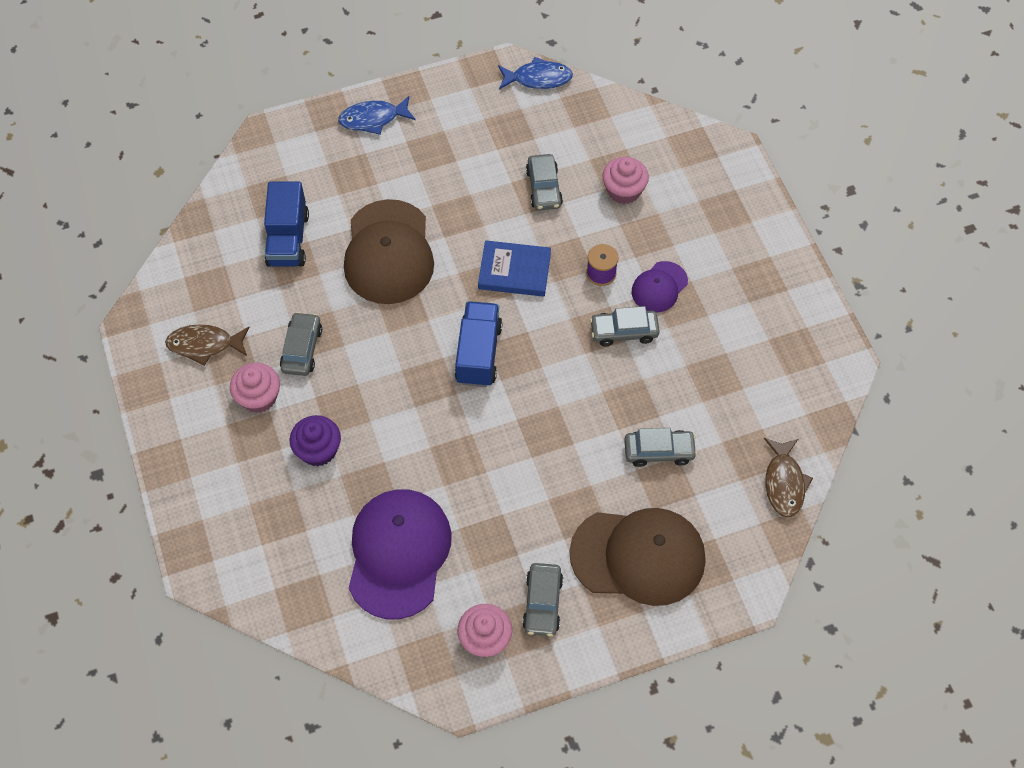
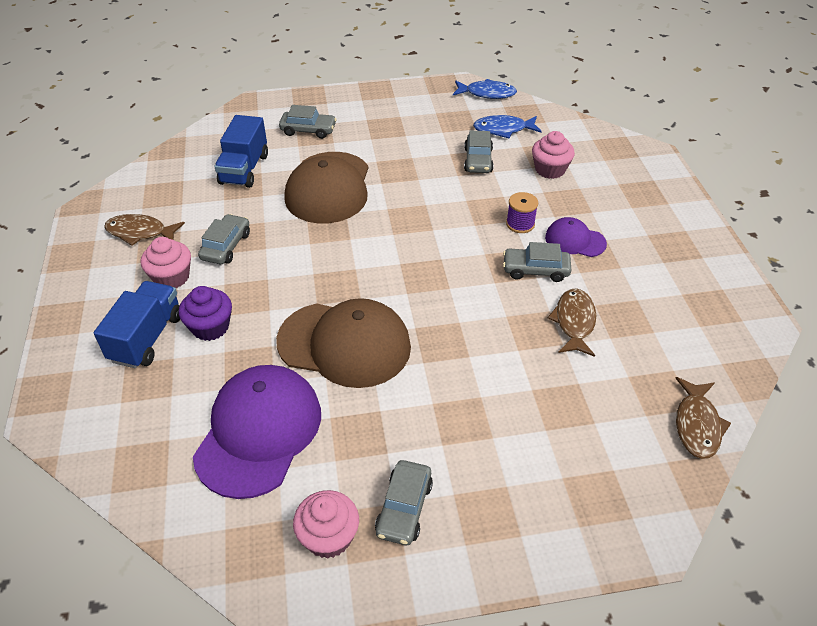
camera: 10 degrees right, 15 degrees down
(373, 119) = (343, 103): blue fish -> blue fish (503, 129)
(478, 354) = (390, 270): blue truck -> blue truck (147, 338)
(514, 271) = (439, 213): blue book -> none
(638, 556) = (523, 475): brown cap -> brown cap (344, 344)
(659, 287) = (575, 240): purple cap -> purple cap turned 60 degrees clockwise
(659, 451) = (559, 375): grey car -> grey car (308, 130)
(667, 389) = (574, 322): none -> brown fish

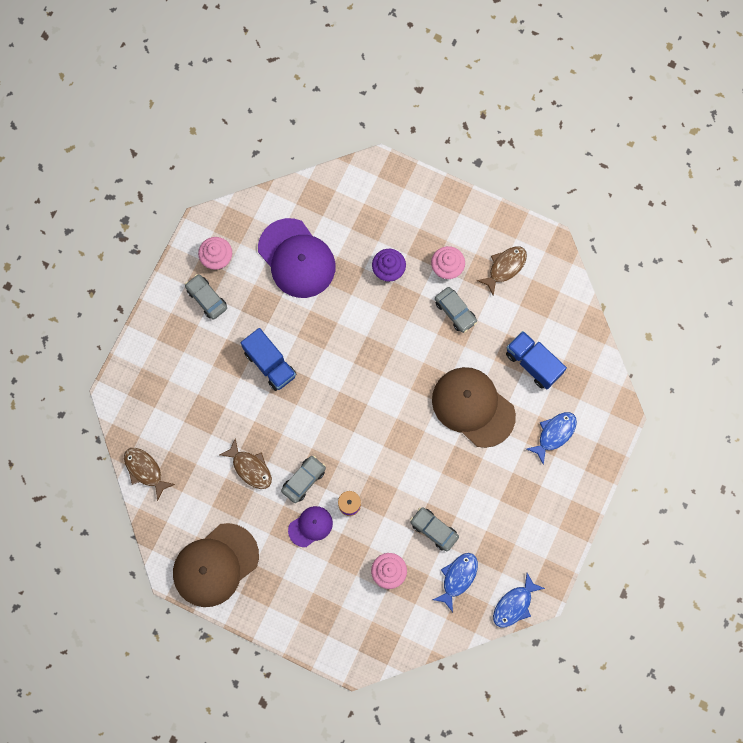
camera: 125 degrees right, 30 degrees up
(147, 338) = (403, 234): blue truck -> blue truck (270, 364)
(308, 130) = (554, 434): grey car -> blue fish
(344, 344) = (324, 332): brown cap -> brown cap (215, 565)

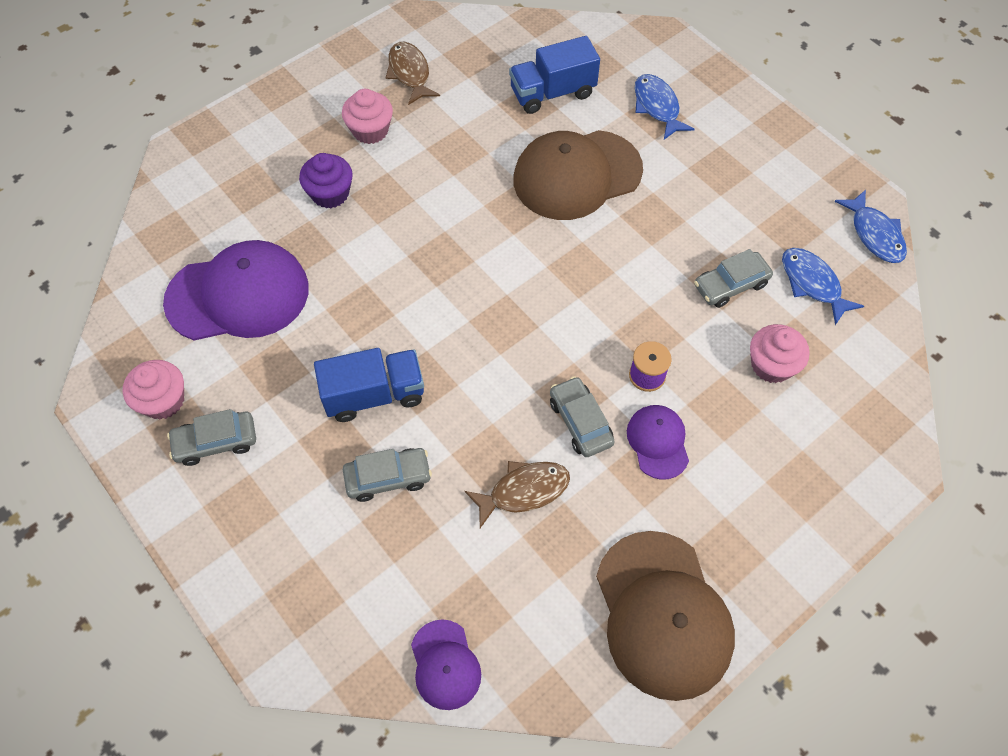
camera: 65 degrees left, 15 degrees down
(145, 470) = (445, 664): brown fish -> purple cap
(455, 311) = (435, 144): grey car -> grey car (388, 477)

